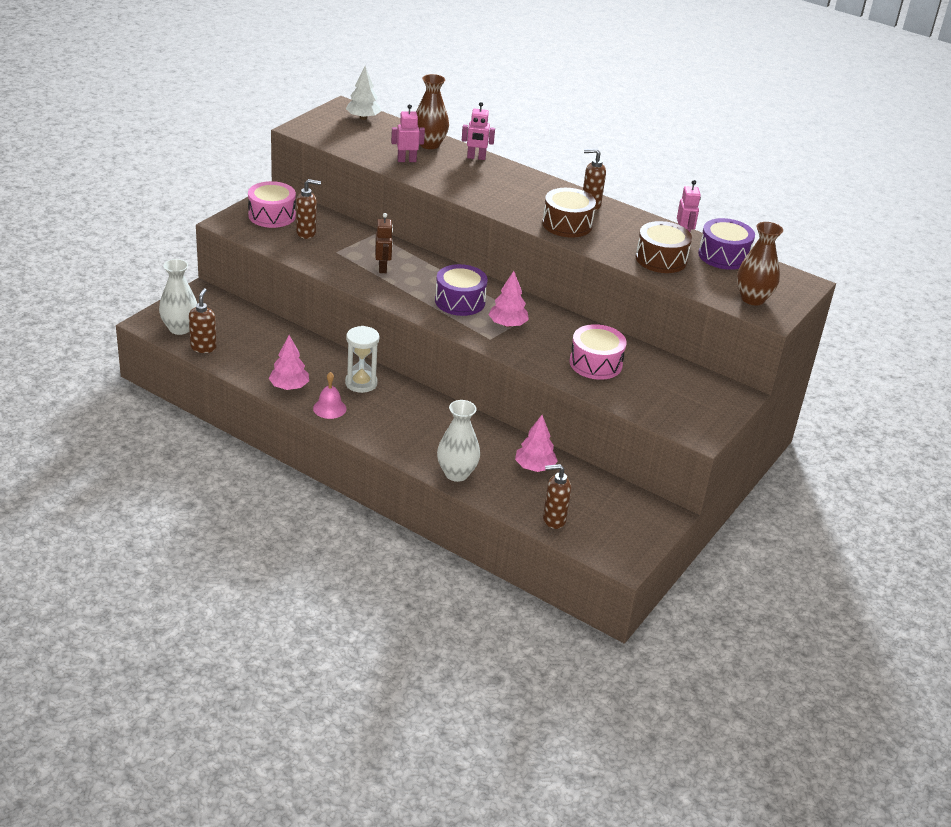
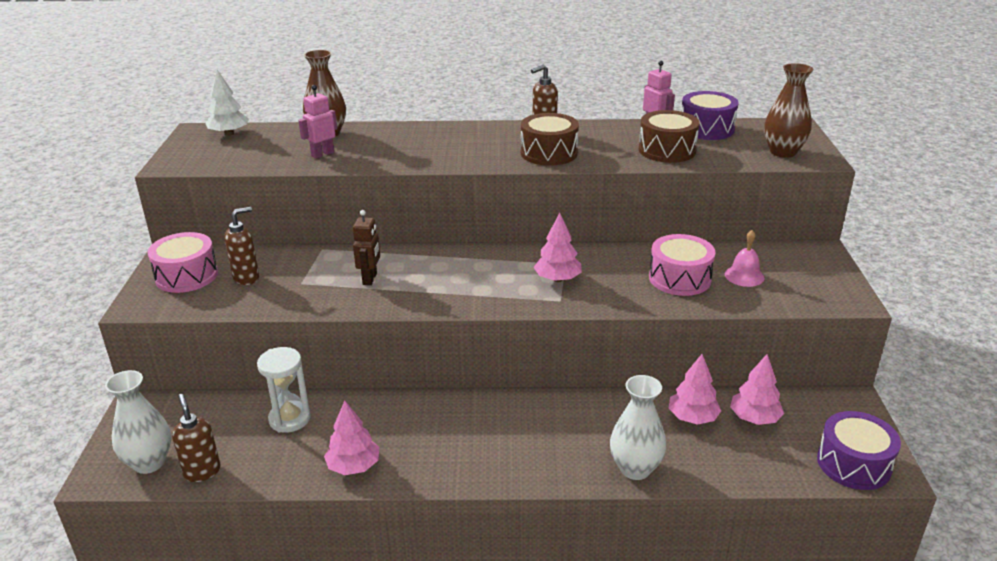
camera: 30 degrees left, 5 degrees down
(329, 408) = (425, 467): pink bell -> pink bell (744, 276)
(361, 383) = (428, 419): white hourglass -> white hourglass (289, 419)
(383, 268) = (370, 279): brown robot -> brown robot turned 45 degrees clockwise
(460, 301) = (486, 277): purple drum -> purple drum (853, 464)
(476, 157) = (387, 129): pink robot -> none
(553, 520) = (778, 465): brown soap dispenser -> none
(577, 489) = (754, 418): none -> pink tree

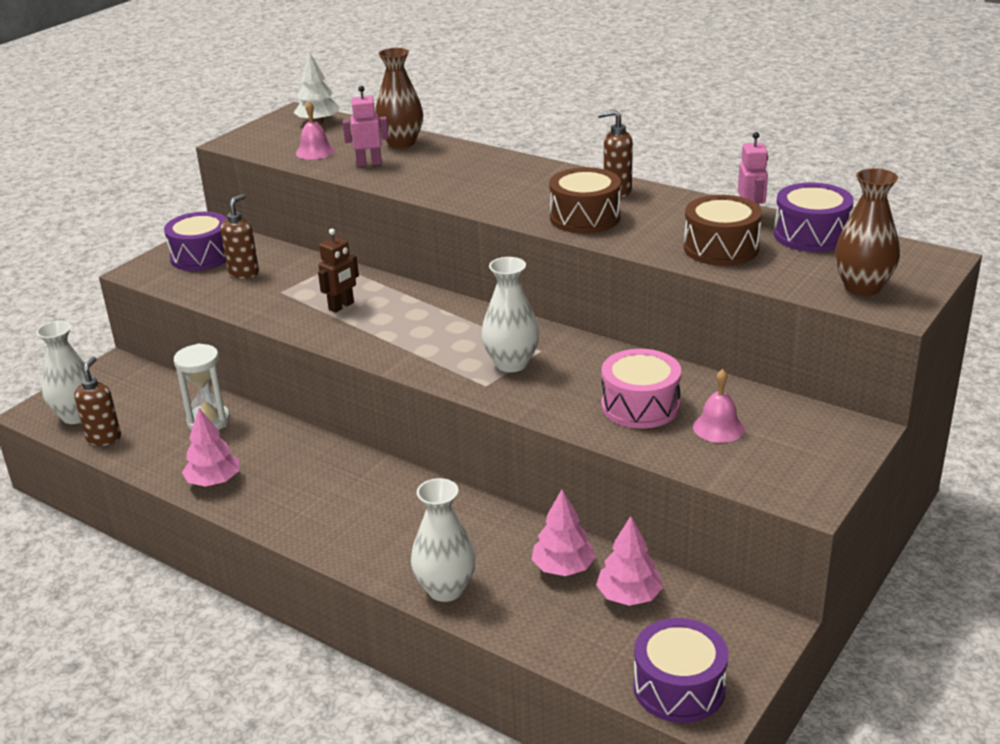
camera: 35 degrees right, 0 degrees up
(186, 276) = (201, 256): pink drum -> purple drum
(247, 278) = (244, 273): brown soap dispenser -> brown soap dispenser turned 60 degrees counterclockwise
(260, 156) = (315, 151): none -> pink bell
(557, 279) = (511, 363): pink tree -> white vase

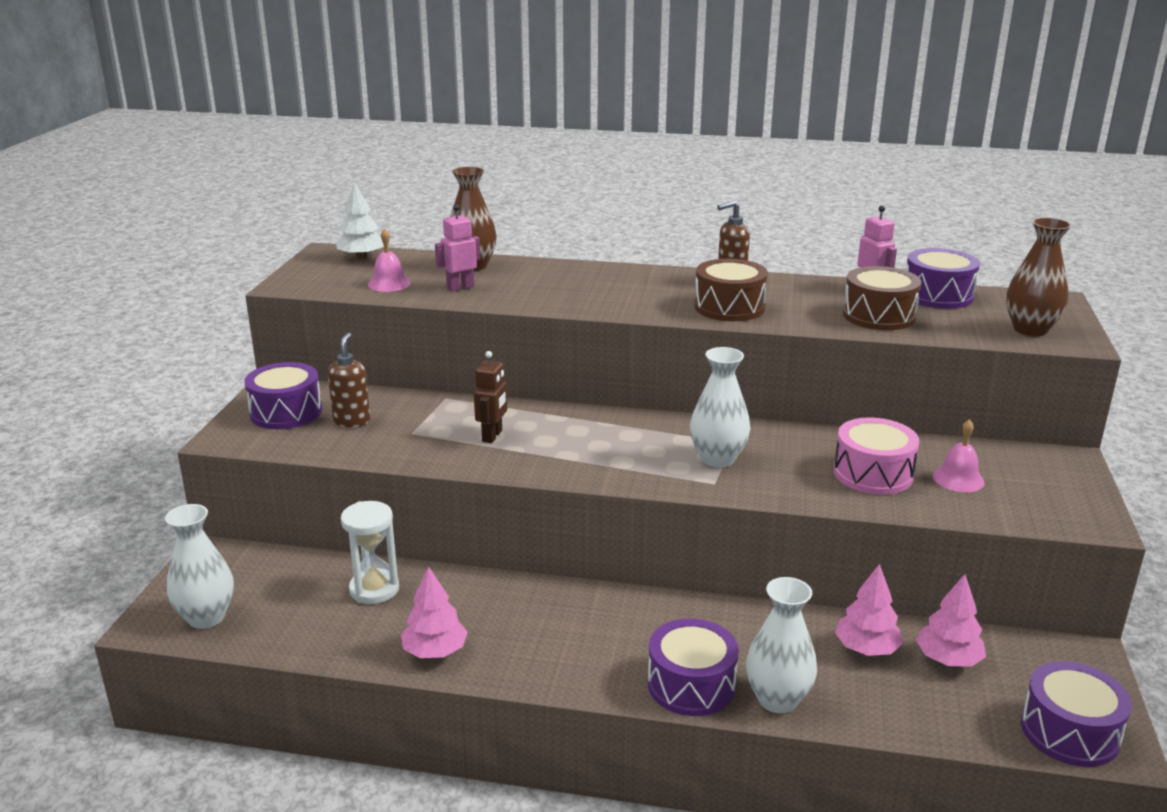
camera: 25 degrees left, 5 degrees down
(104, 438) = (262, 635): brown soap dispenser -> none
(386, 558) = (691, 685): none -> purple drum

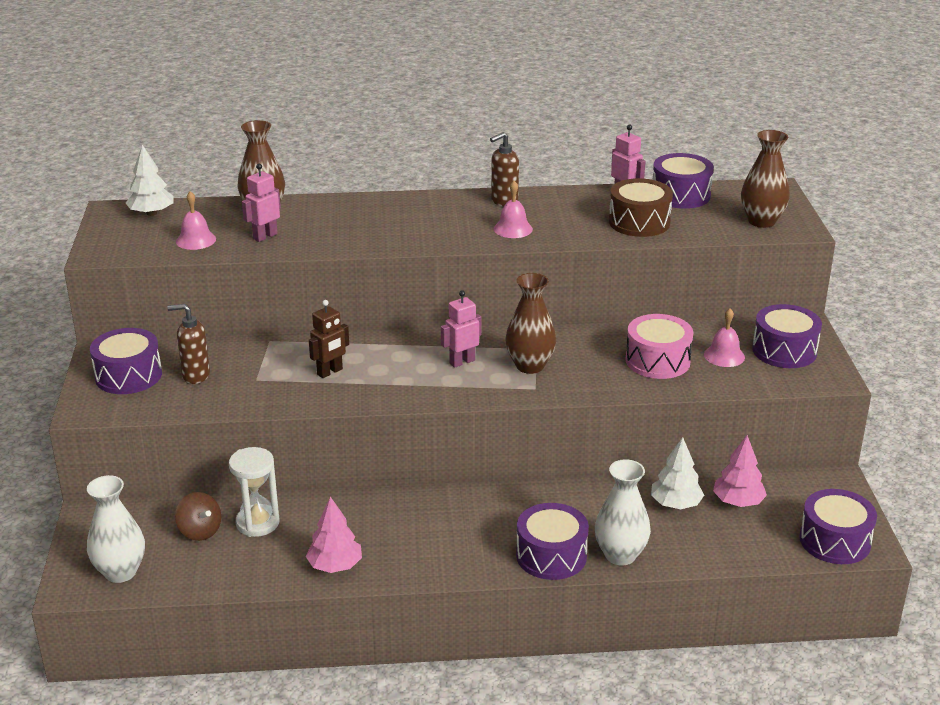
camera: 15 degrees left, 5 degrees up
(310, 588) = (200, 531): none -> brown spinning top
(352, 421) = (195, 376): brown soap dispenser -> brown soap dispenser turned 75 degrees counterclockwise
(492, 436) = (330, 372): brown robot -> brown robot turned 45 degrees clockwise
(641, 445) = (462, 362): none -> pink robot
(718, 459) = (530, 366): white vase -> brown vase
(729, 307) = (513, 229): brown drum -> pink bell
(866, 649) = (675, 504): pink tree -> white tree
(1037, 483) = (784, 351): none -> purple drum

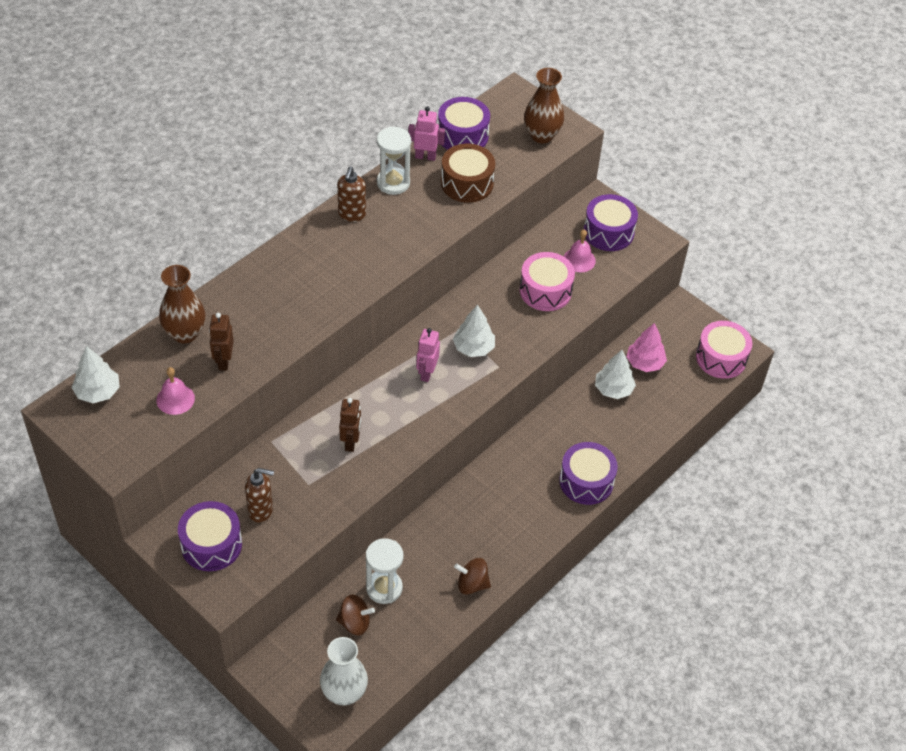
camera: 45 degrees left, 20 degrees up
(195, 376) = (261, 510): brown soap dispenser -> brown soap dispenser turned 135 degrees counterclockwise
(265, 236) = (224, 361): pink robot -> brown robot
(335, 566) = (472, 584): pink tree -> brown spinning top
(513, 229) = (391, 242): pink bell -> none
(530, 366) = (473, 348): brown vase -> white tree
(570, 198) = (393, 183): none -> white hourglass
(620, 555) = (622, 452): white vase -> none
(835, 541) = (721, 358): purple drum -> pink drum

